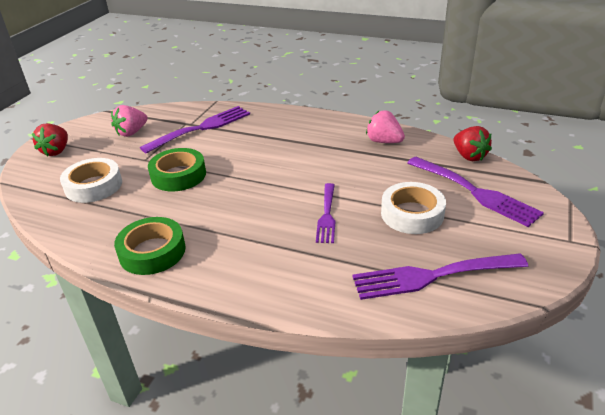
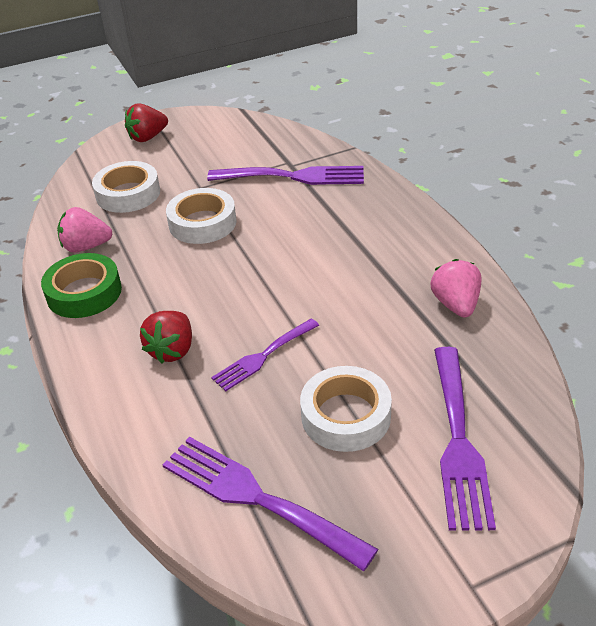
camera: 45 degrees right, 5 degrees up
(132, 132) = (228, 148): pink strawberry -> pink strawberry (86, 247)
(178, 175) = (202, 223): green tape -> white tape
(469, 156) = (530, 390): red strawberry -> red strawberry (172, 350)

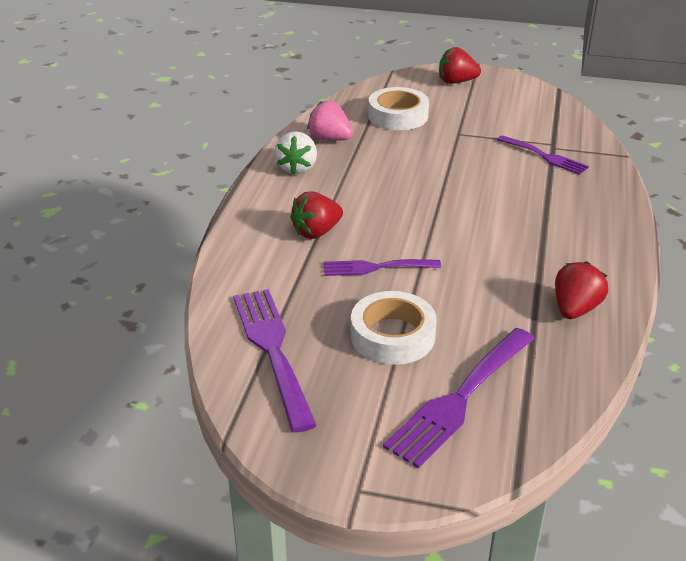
camera: 35 degrees right, 5 degrees down
(84, 293) = (297, 168): green tape -> white strawberry
(202, 223) = (432, 159): white tape -> none
(294, 176) = (545, 156): purple fork -> purple fork, size x0.62
(456, 305) = (575, 309): pink strawberry -> red strawberry

